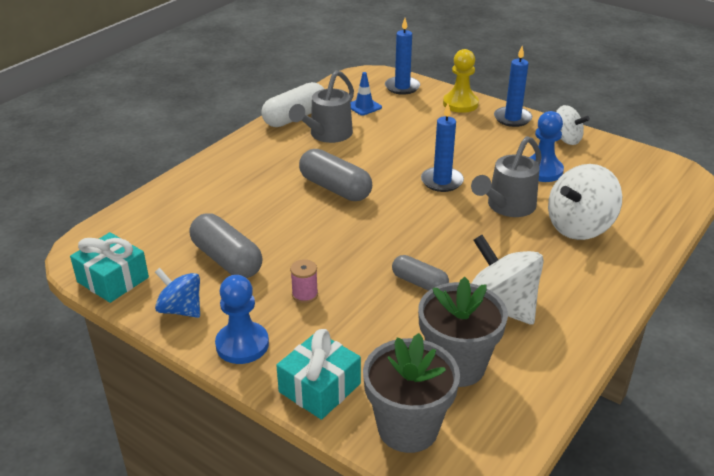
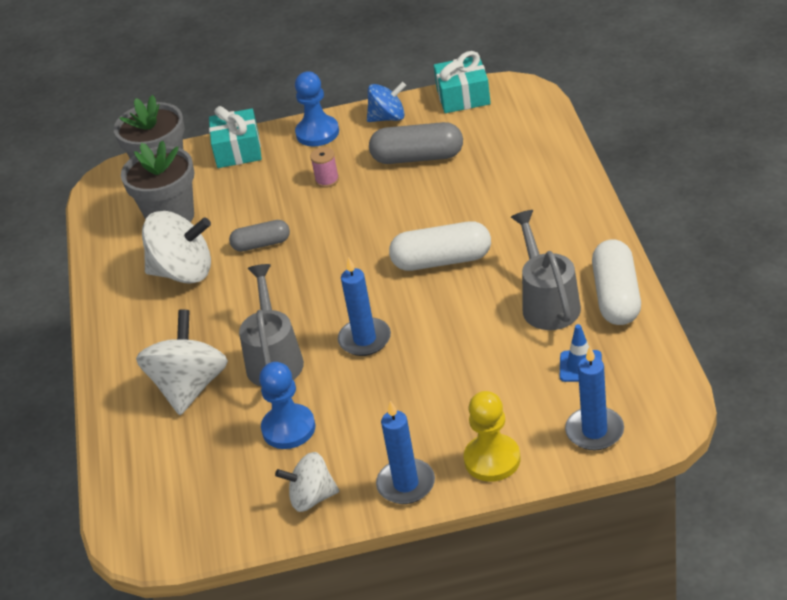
camera: 140 degrees right, 5 degrees up
(335, 188) = (442, 261): grey capsule -> white capsule

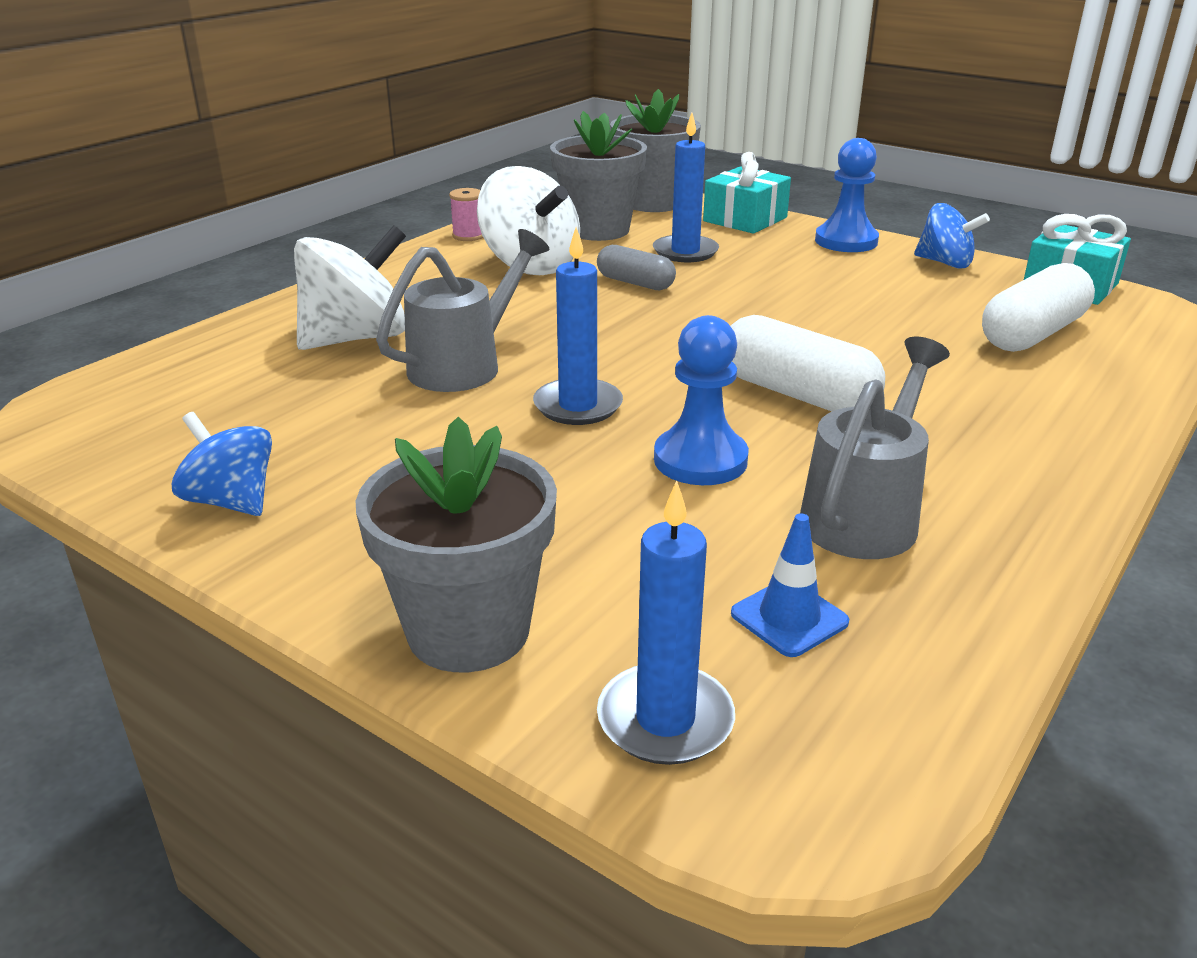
camera: 40 degrees right, 10 degrees down
(288, 428) = (352, 426): blue pawn -> blue pawn (700, 460)
(312, 497) = (231, 501): white spinning top -> blue spinning top
(327, 180) = (791, 274): pink spool -> pink spool (468, 236)
(406, 484) = (331, 569): blue candle -> blue candle (685, 252)
(418, 157) = (926, 303): grey capsule -> none
(492, 459) = (468, 630): yellow pawn -> grey flower pot
(617, 296) = (989, 575): white capsule -> white capsule (1032, 334)

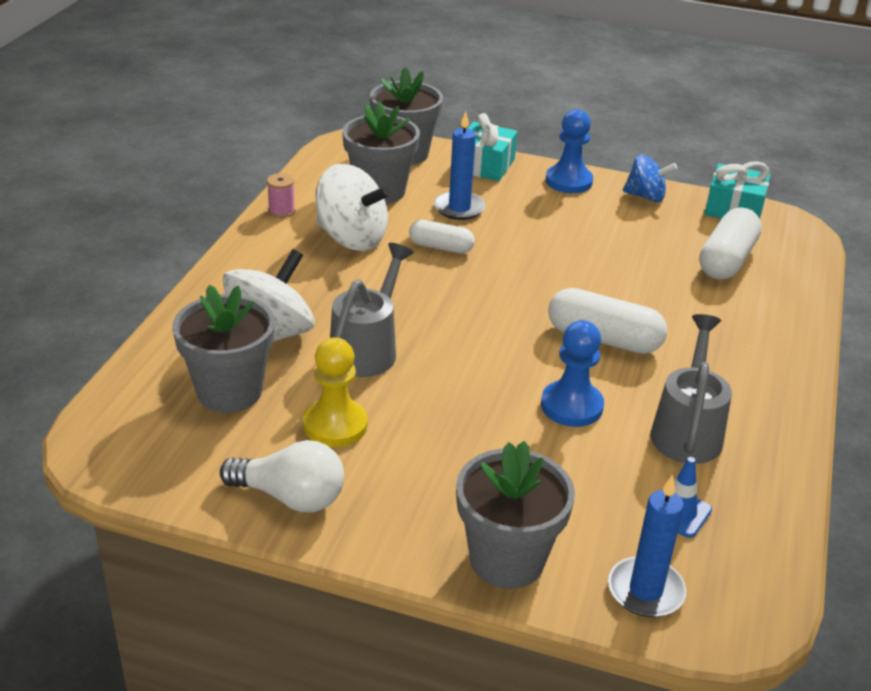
camera: 20 degrees left, 5 degrees up
(231, 501) = (290, 497): blue spinning top -> white light bulb
(259, 383) = (229, 391): none -> grey flower pot
(357, 434) = (335, 425): none -> yellow pawn
(578, 406) = (468, 374): blue candle -> none
(635, 283) = (441, 247): grey capsule -> white capsule

